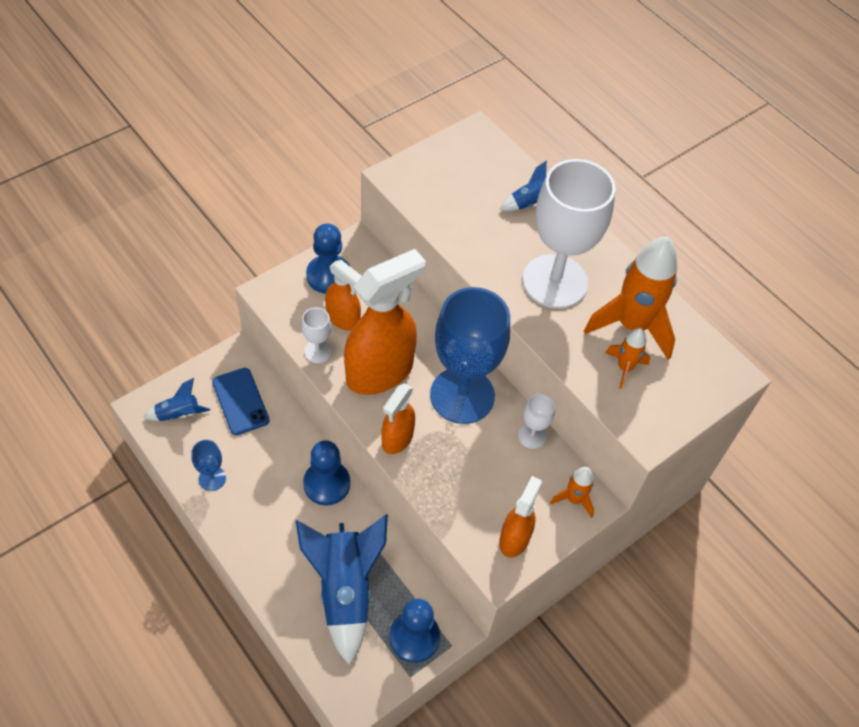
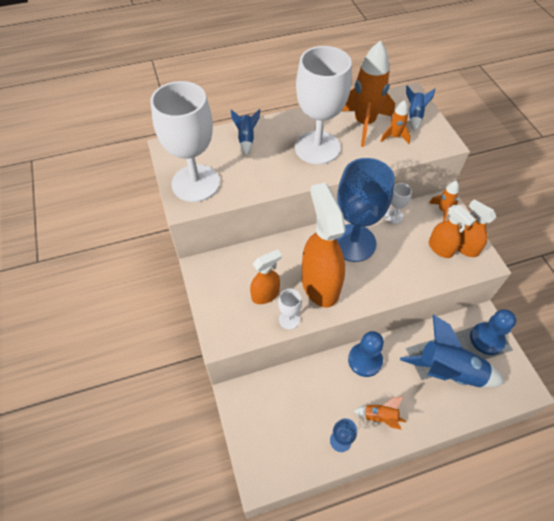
camera: 65 degrees left, 0 degrees up
(178, 414) = (274, 454): blue rocket -> blue rocket (414, 116)
(240, 401) = (278, 402): blue phone -> none
(255, 517) = (380, 417): none -> orange rocket
(328, 276) = (222, 293): blue pawn -> none
(397, 439) = (377, 290): orange spray bottle -> orange spray bottle (440, 248)
(432, 176) = (195, 183): none -> white goblet

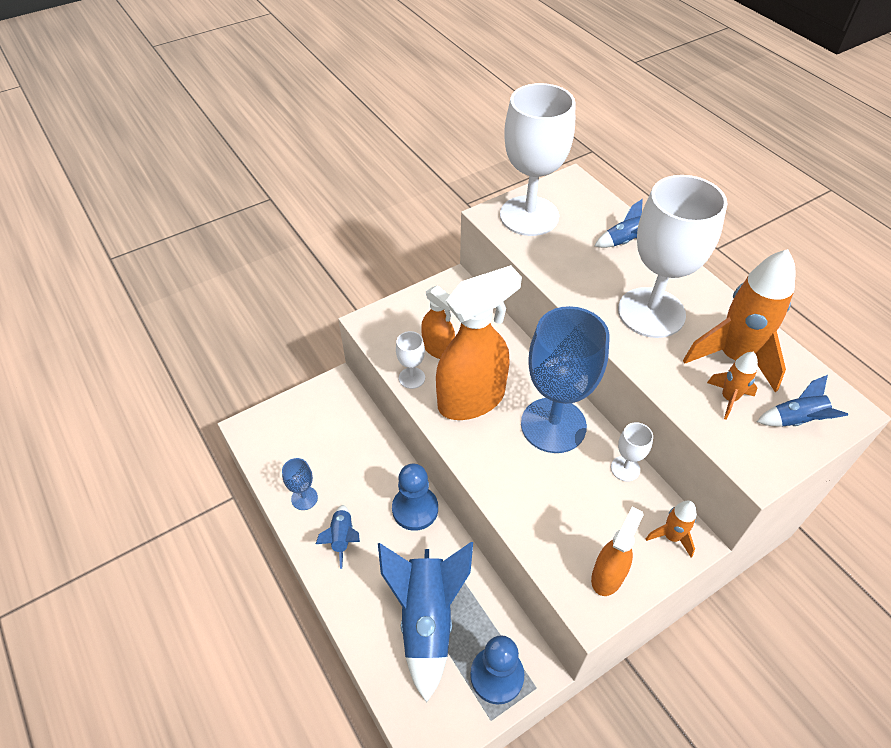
camera: 75 degrees right, 5 degrees down
(380, 417) = (342, 538): orange rocket -> blue rocket
(440, 248) = (591, 539): orange spray bottle -> none

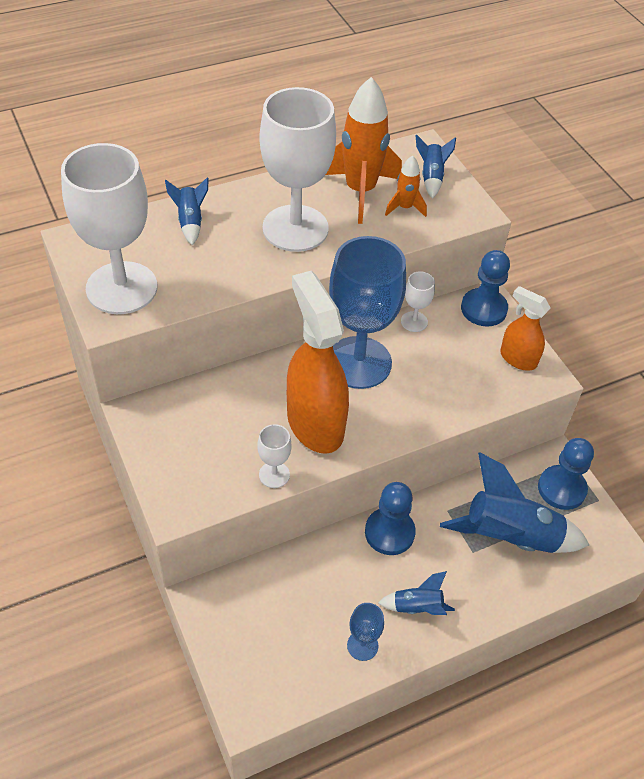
camera: 85 degrees left, 0 degrees up
(438, 349) = (236, 443): orange spray bottle -> none
(671, 537) = (483, 309): orange rocket -> blue pawn

